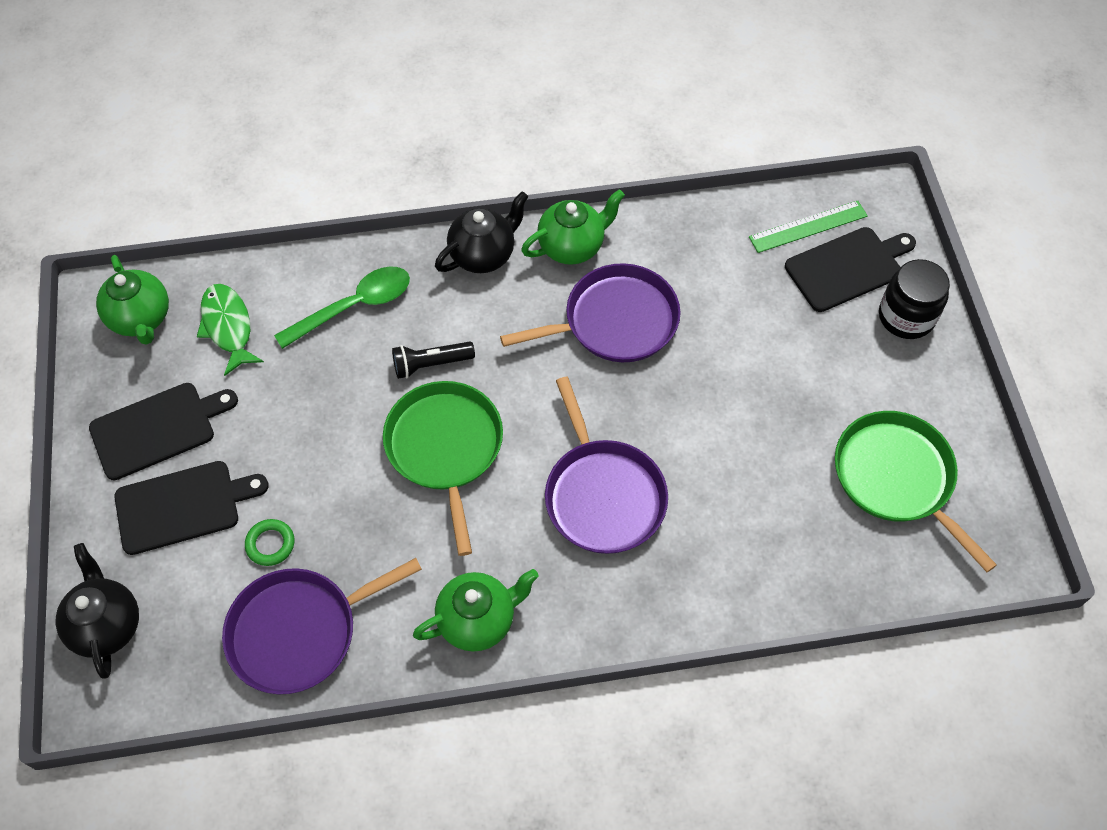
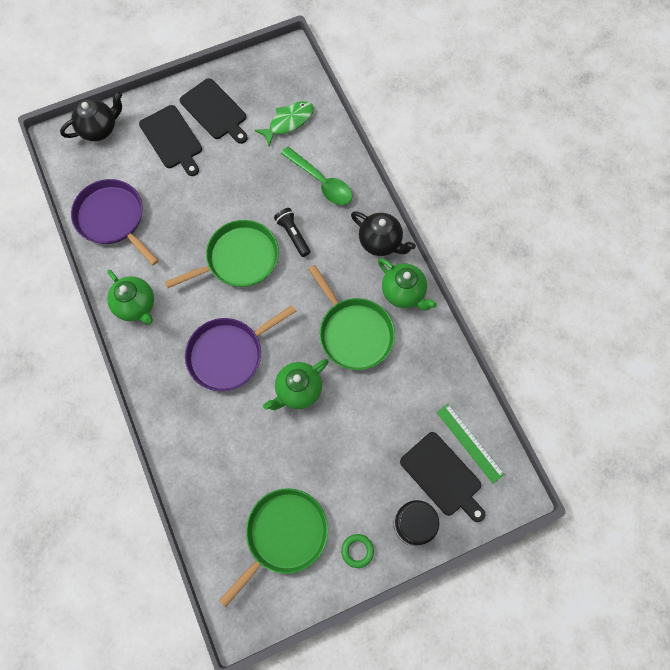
camera: 75 degrees right, 10 degrees up
(141, 319) = (281, 78): green teapot -> green teapot (298, 390)
(270, 544) = (159, 188): green ring -> green ring (357, 551)
(615, 321) = (354, 332): purple pan -> green pan

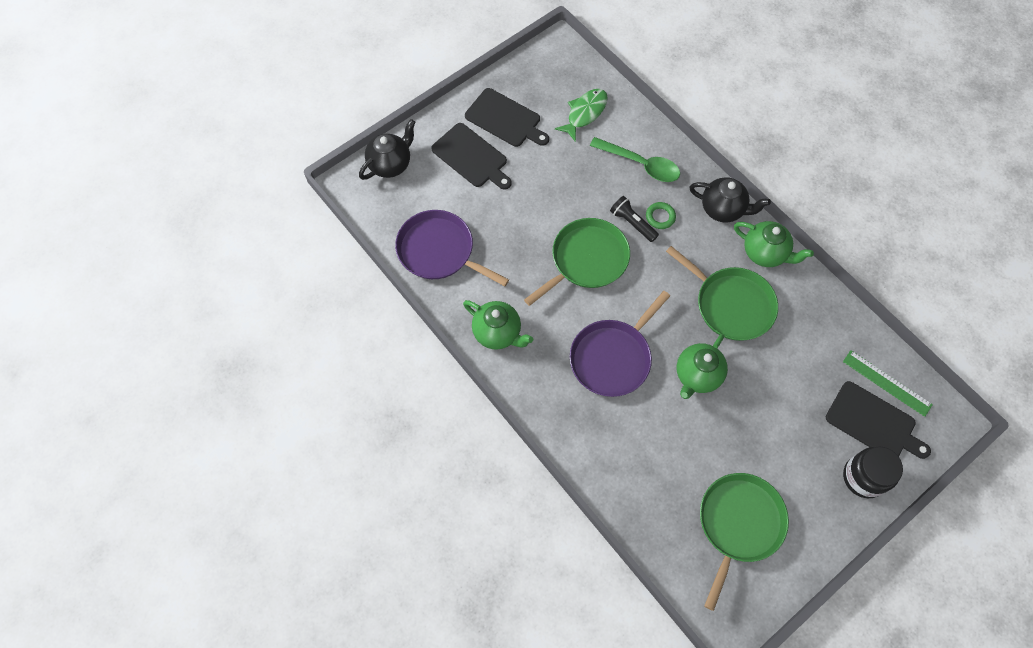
camera: 15 degrees left, 5 degrees down
(357, 551) = (818, 519): green ring -> green ring (660, 217)

